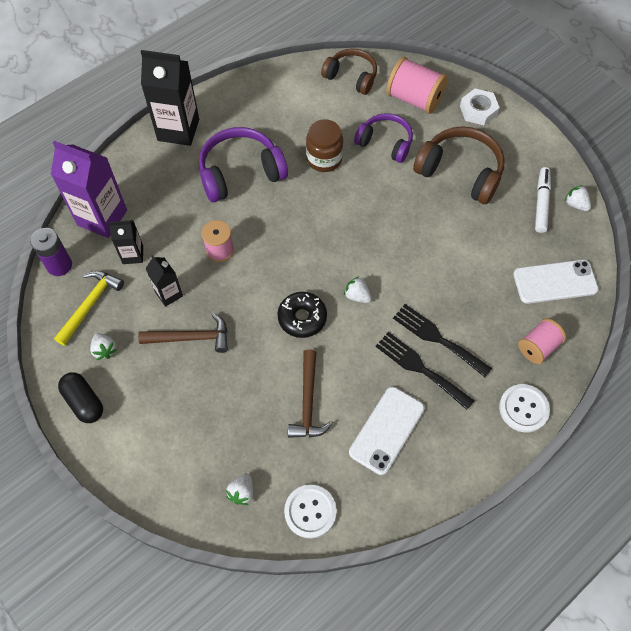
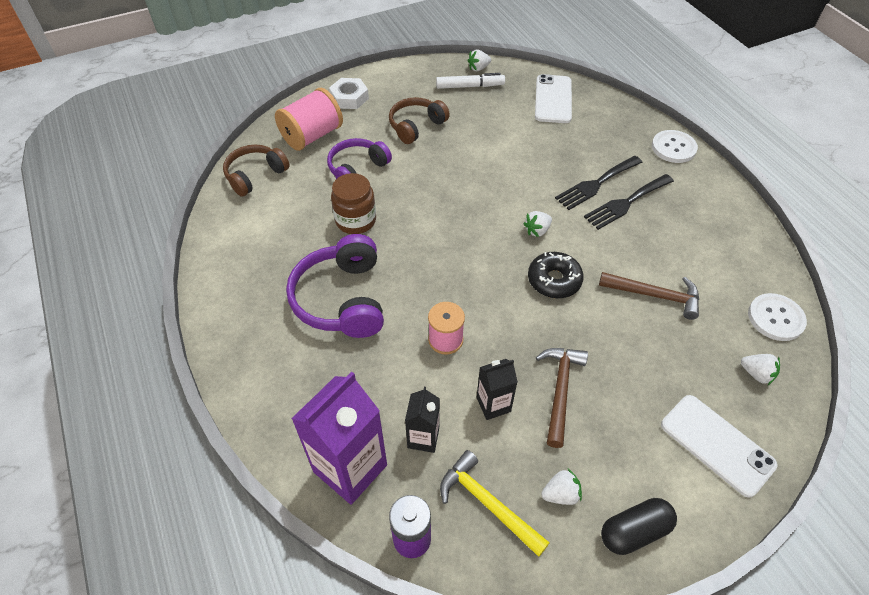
camera: 75 degrees left, 10 degrees down
(178, 130) = (244, 352): black carton -> none
(387, 430) = (689, 241): white phone -> white phone (717, 444)
(460, 172) = (416, 126): brown headphones -> brown headphones, size x0.66
(538, 347) = (615, 125): pink spool -> none
(541, 203) = (470, 86): white marker -> white marker turned 150 degrees clockwise

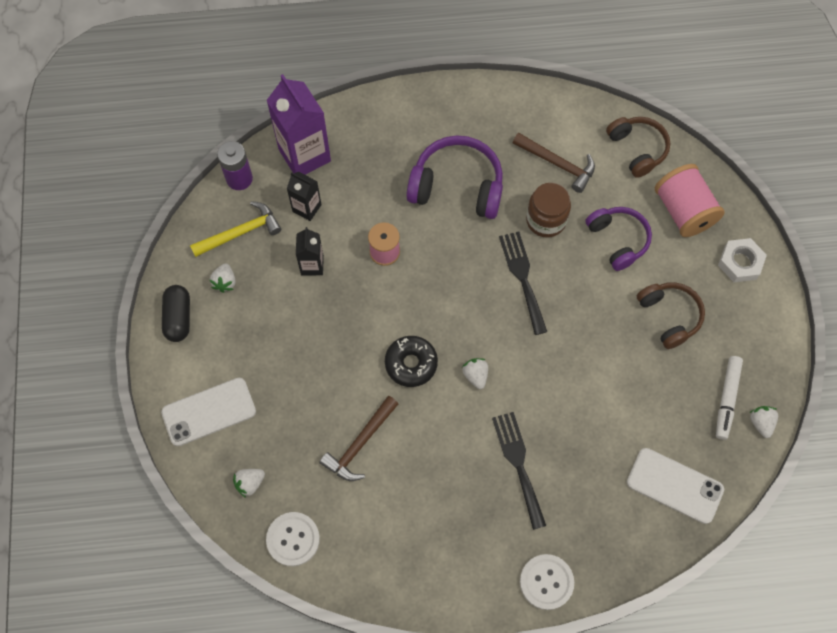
camera: 110 degrees right, 15 degrees up
(560, 390) = (303, 319): brown hammer -> brown hammer (558, 164)
(626, 203) = (481, 481): black fork -> black fork (522, 278)

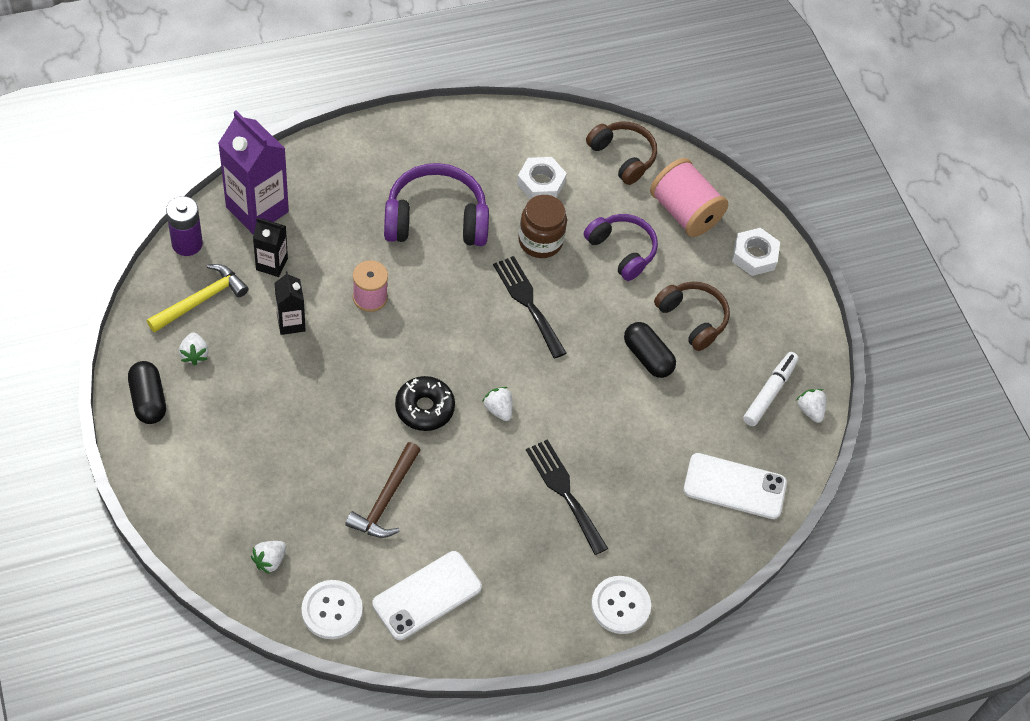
camera: 20 degrees left, 10 degrees down
(209, 412) = (206, 493): white phone -> white phone (427, 595)
(558, 164) = (541, 183): brown hammer -> white nut
(620, 347) = (647, 357): none -> black capsule
(726, 399) = (769, 392): white marker -> white marker turned 150 degrees counterclockwise

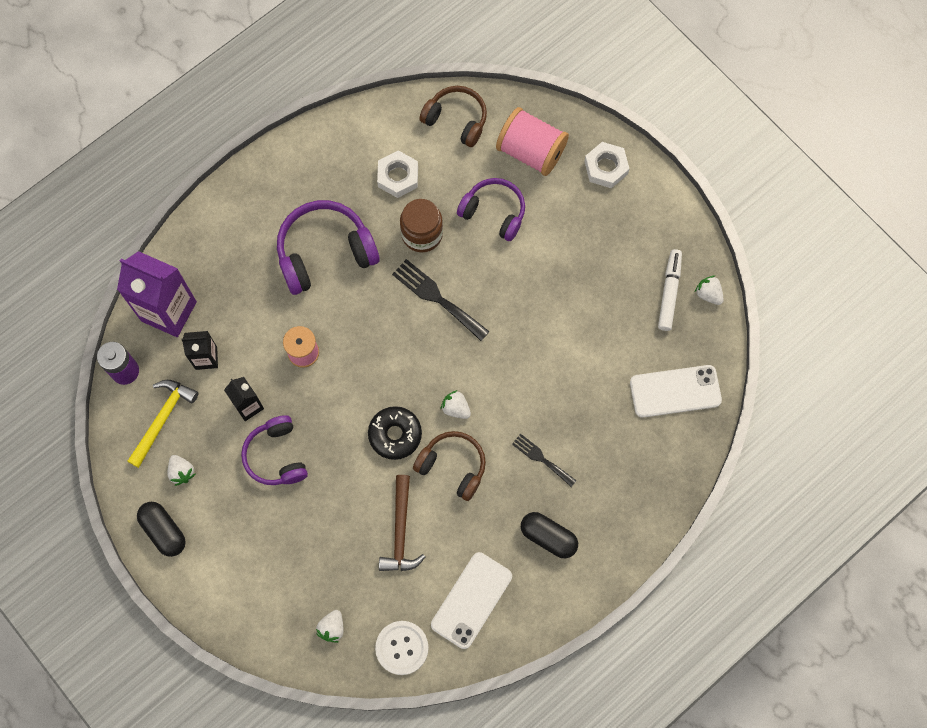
camera: 15 degrees left, 15 degrees up
(295, 378) = (276, 456): none -> purple headphones
(564, 492) = (541, 459): black fork -> black fork, size x0.62
(620, 606) = (628, 538): white button -> none
(647, 357) = (557, 304): black capsule -> black capsule (548, 537)
(692, 319) = (579, 252): brown headphones -> brown headphones (453, 466)

